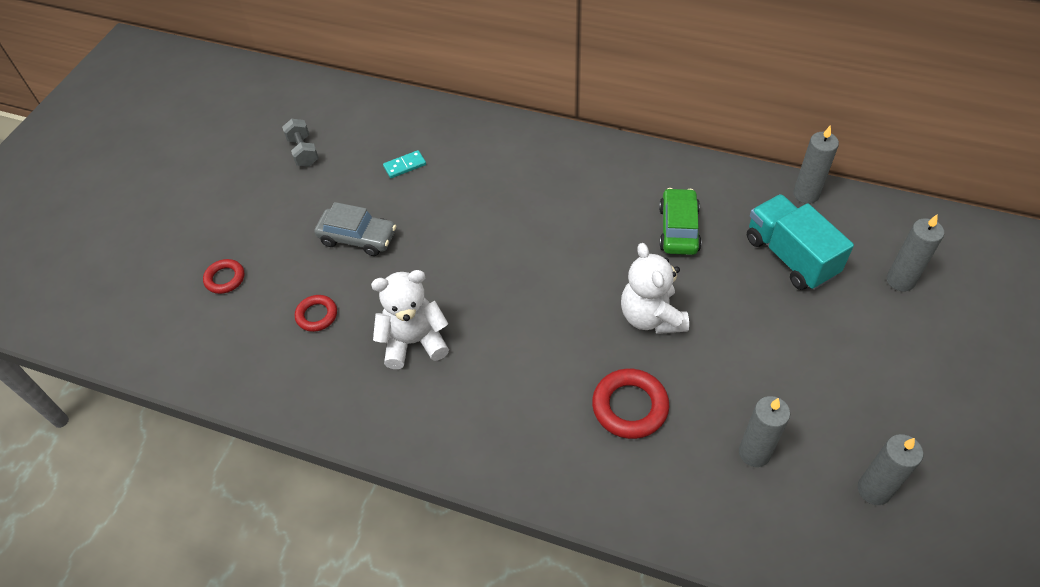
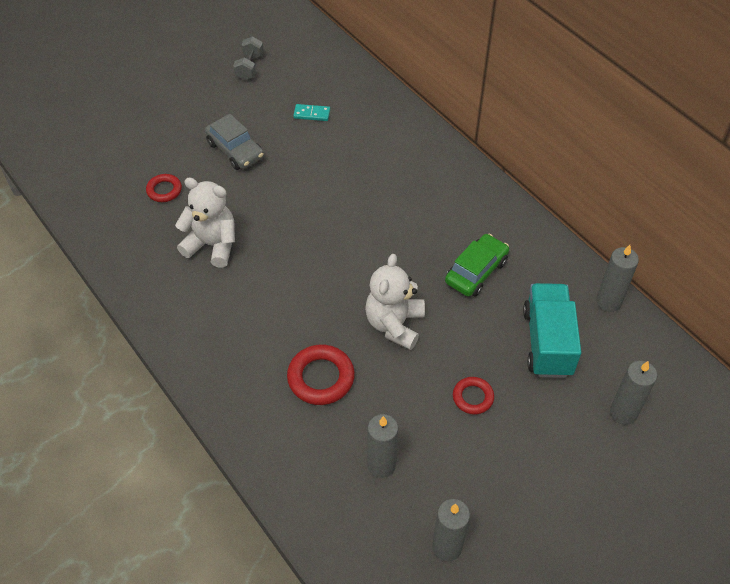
camera: 30 degrees right, 0 degrees up
(225, 278) = (126, 132): red ring -> red ring (473, 397)

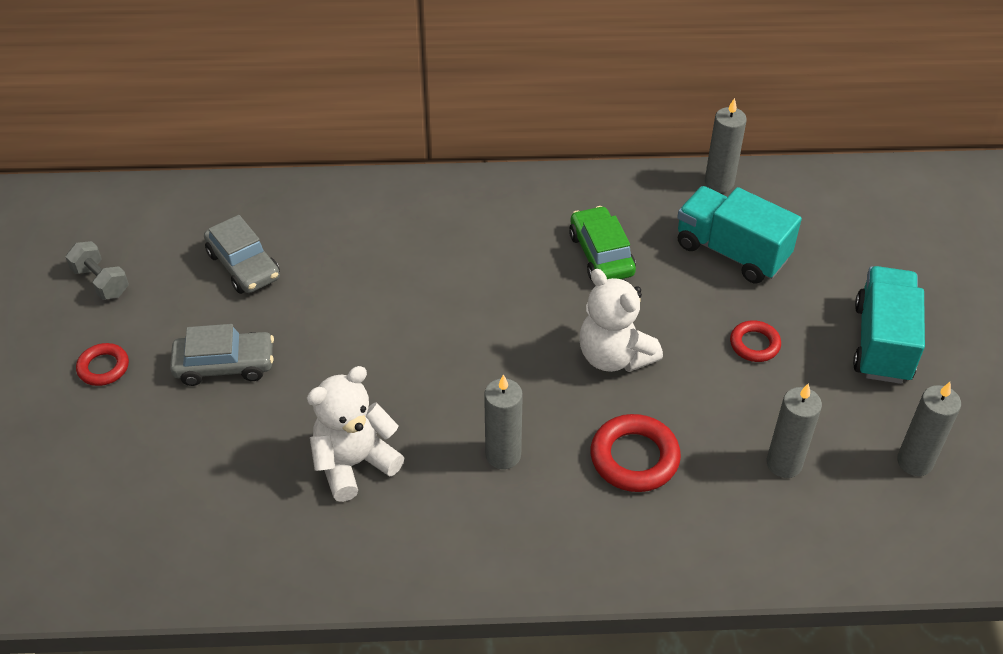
camera: 55 degrees left, 5 degrees down
(164, 190) = (217, 469): red ring -> red ring (103, 367)
(312, 114) = (244, 266): turquoise domino -> grey car
(543, 476) = (882, 342): none -> turquoise truck
(623, 413) = (851, 246): grey candle -> grey candle (503, 455)

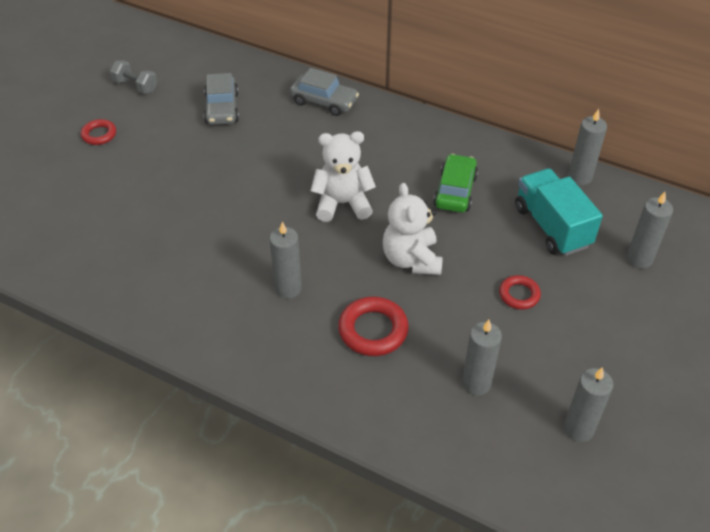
camera: 30 degrees right, 0 degrees up
(101, 282) = (135, 86): grey dumbbell -> grey dumbbell turned 45 degrees counterclockwise
(225, 365) = (165, 161): grey car -> grey car (324, 101)
(354, 463) = (194, 251): white teddy bear -> white teddy bear (342, 203)
(841, 250) = (639, 259): none -> grey candle
(882, 342) = (620, 336): turquoise truck -> none

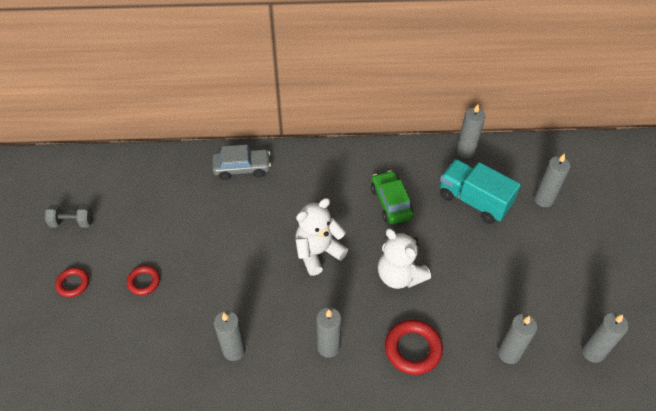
camera: 30 degrees left, 5 degrees up
(196, 250) = (234, 350): none -> grey candle
(222, 108) = (163, 210): grey car -> none
(519, 295) = (489, 267): red ring -> red ring (144, 282)

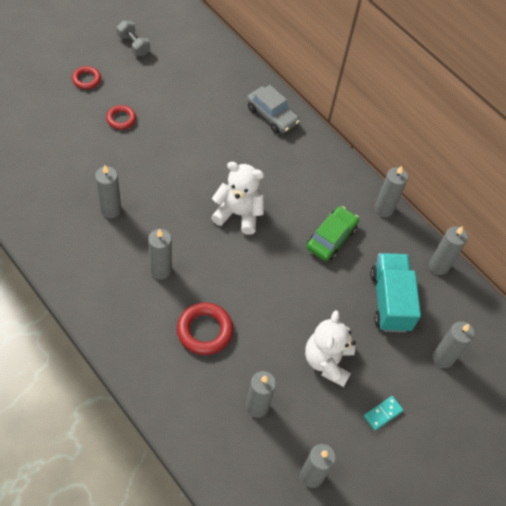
camera: 45 degrees right, 5 degrees up
(391, 152) = (383, 209): none -> grey candle
(399, 275) = (265, 284): white teddy bear -> white teddy bear (327, 361)
(567, 268) = (383, 413): none -> turquoise domino

